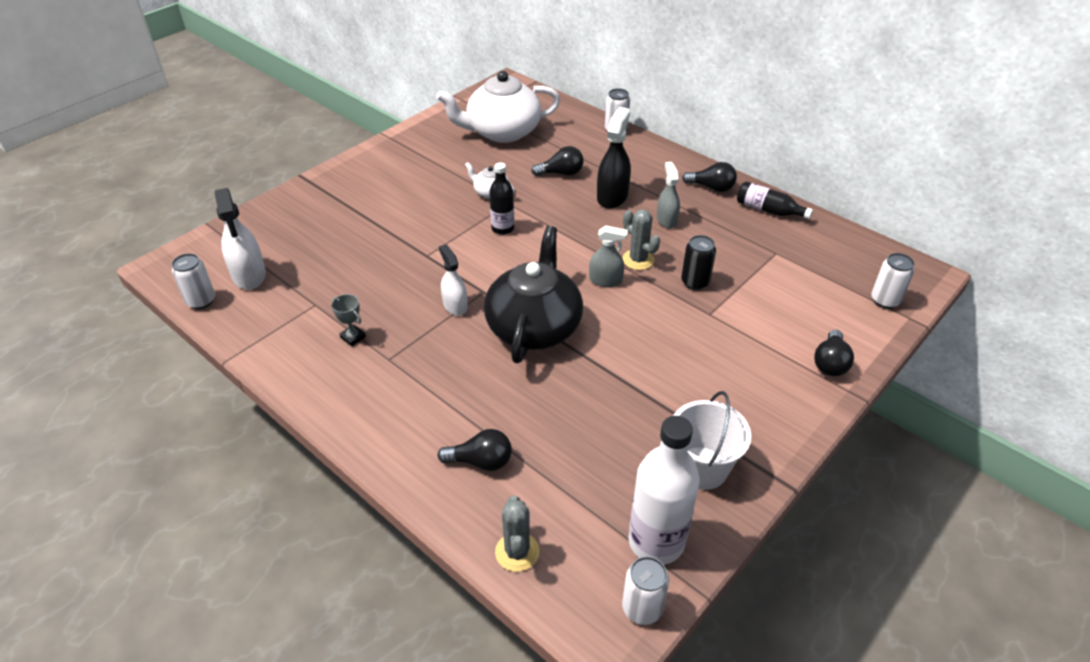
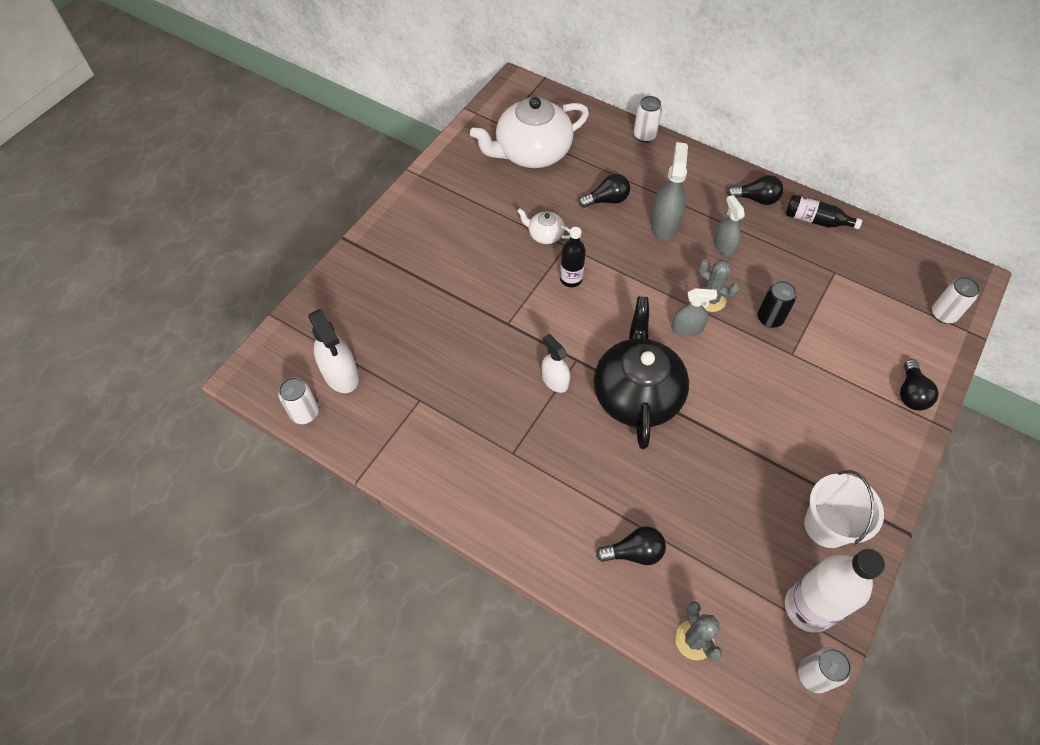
camera: 10 degrees left, 15 degrees up
(353, 337) = (470, 433): grey trophy -> none
(612, 196) = (665, 223): black spray bottle -> grey spray bottle

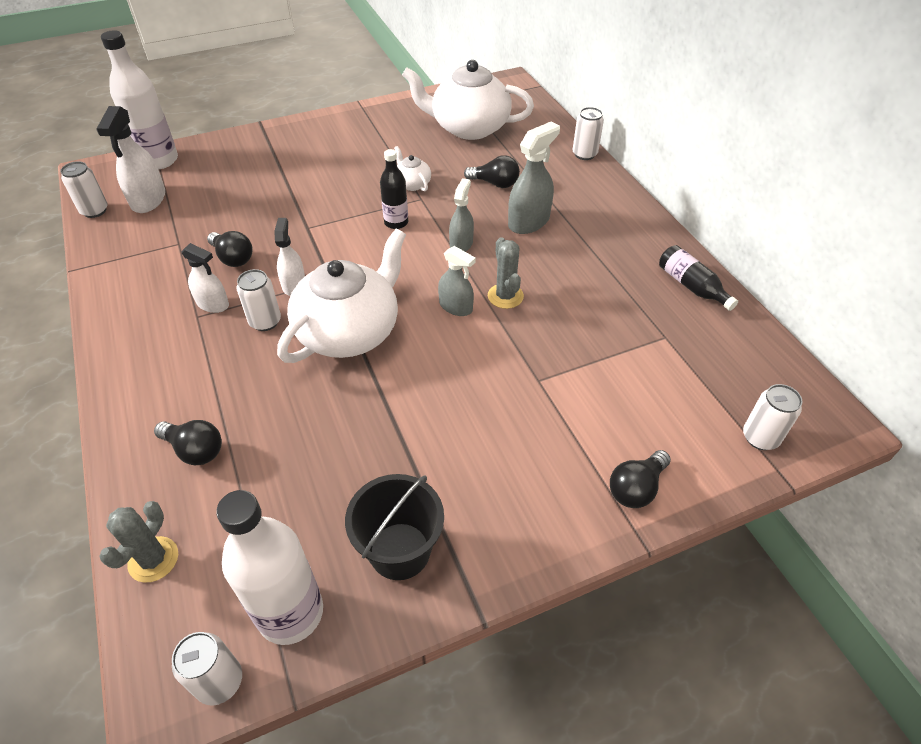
camera: 35 degrees right, 10 degrees down
(299, 329) = (159, 160): none -> white bottle
(512, 435) = (213, 304): none -> white spray bottle
(569, 424) = (265, 321): none -> white can
(636, 394) = (349, 331): black teapot -> white teapot
(724, 246) = (568, 263): grey spray bottle -> grey spray bottle (461, 244)
(756, 199) = (644, 242): black light bulb -> black light bulb (233, 258)
(769, 318) = (548, 340): black can -> none
(827, 525) = (399, 551): white bucket -> black bucket

